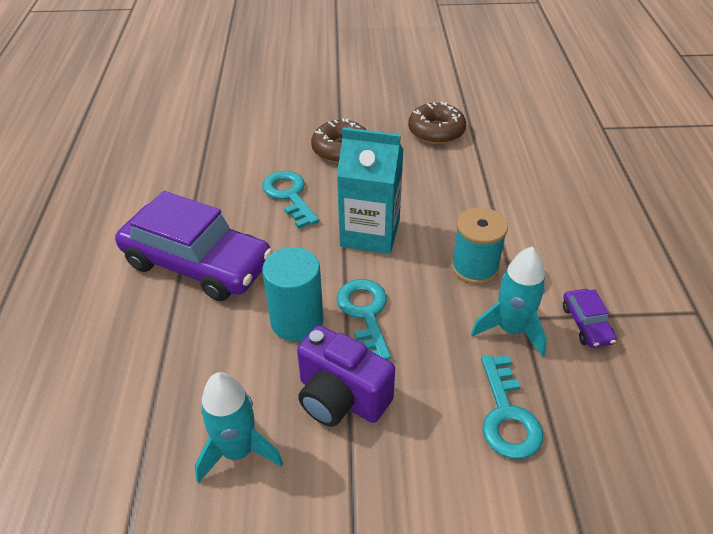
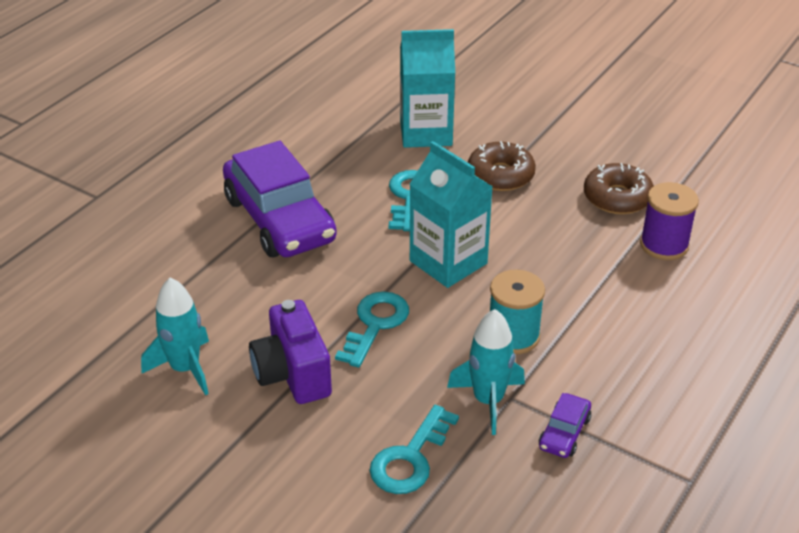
camera: 35 degrees right, 5 degrees down
(253, 141) = (426, 133): none -> turquoise carton
(297, 321) = (314, 302): turquoise cylinder -> none
(499, 150) = (664, 245): none -> purple spool

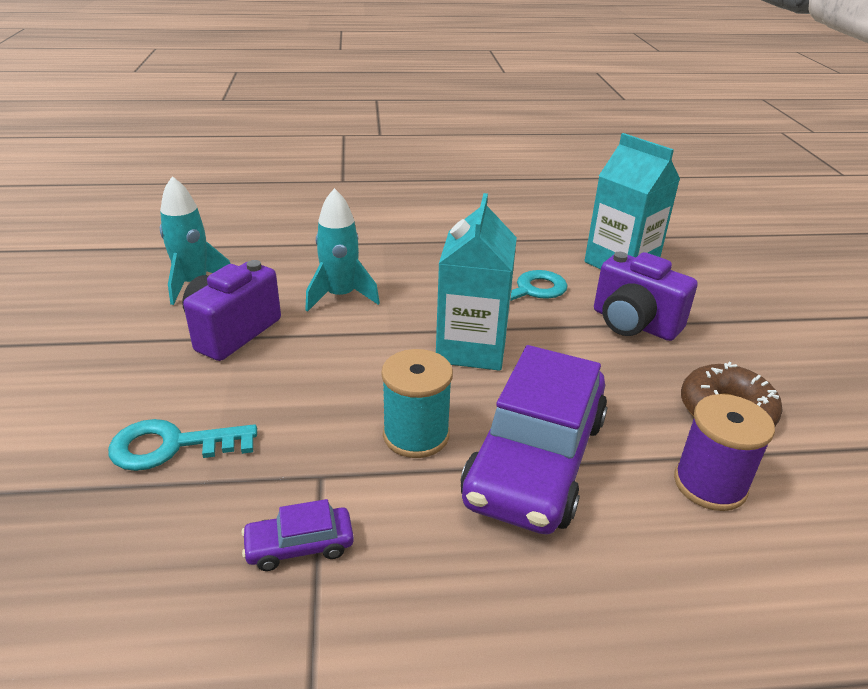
camera: 50 degrees right, 5 degrees down
(279, 219) = (412, 249): purple car -> purple car (535, 459)
(375, 324) = (339, 345): turquoise key -> none
(488, 401) = (300, 461): turquoise rocket -> turquoise rocket (340, 296)
(500, 175) = (633, 324): brown donut -> purple camera

